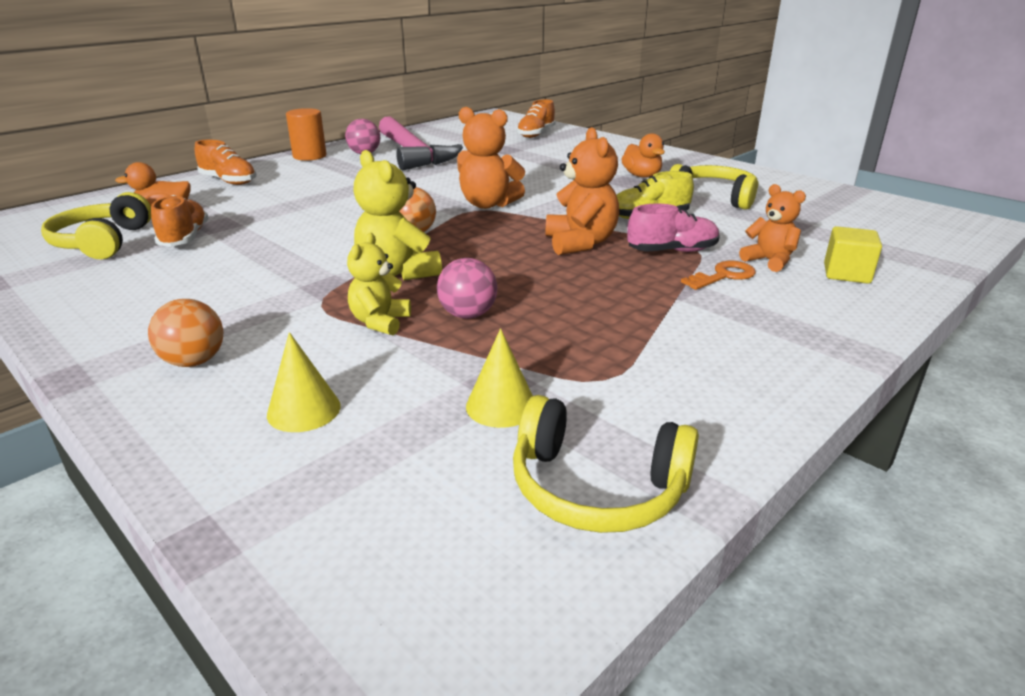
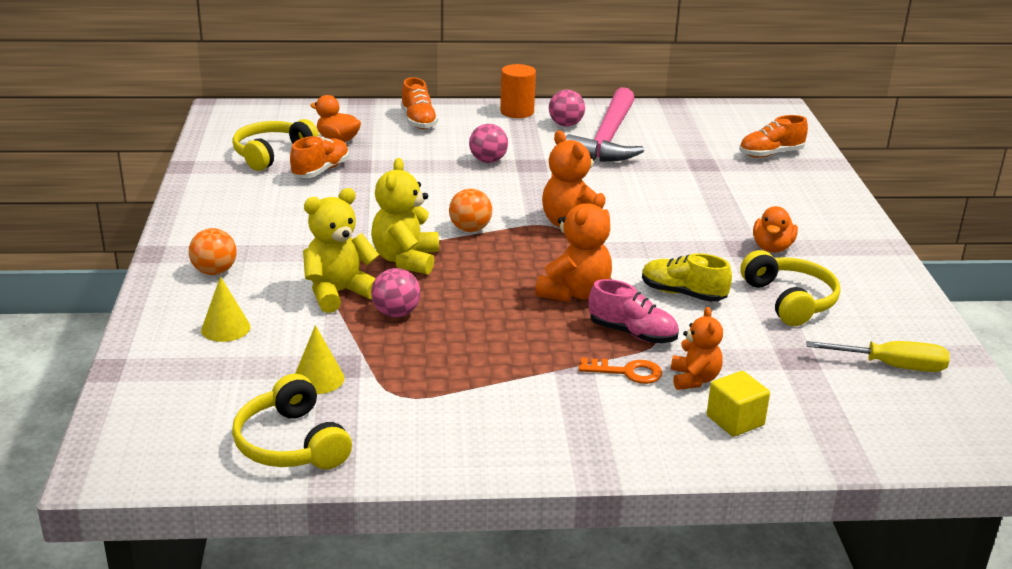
camera: 40 degrees right, 0 degrees up
(342, 188) = (488, 161): none -> pink ball
(380, 322) = (339, 293): yellow teddy bear -> yellow teddy bear, size x1.55
(838, 209) = (892, 366): none -> yellow screwdriver

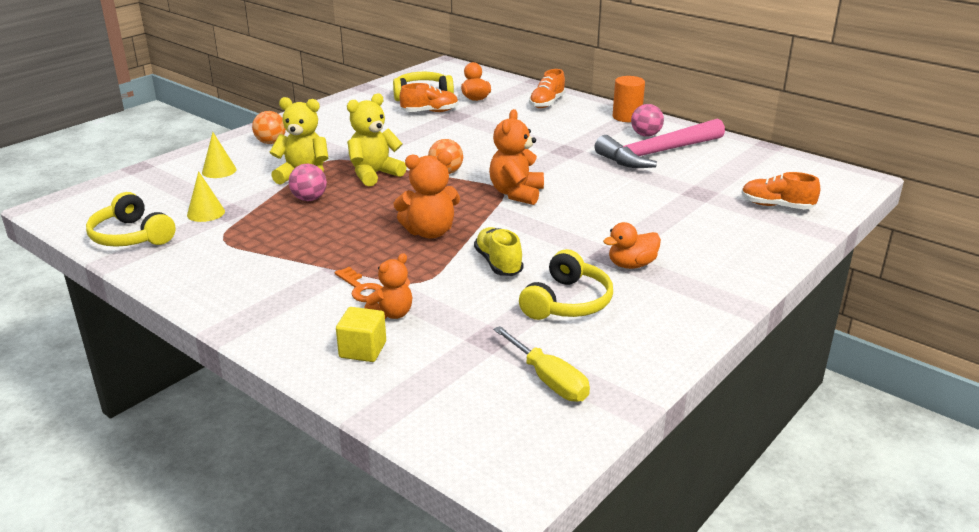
camera: 45 degrees right, 0 degrees up
(291, 443) = (131, 236): yellow headphones -> yellow headphones turned 60 degrees counterclockwise
(488, 161) = (542, 139): pink ball -> none
(632, 333) = (413, 270): pink shoe -> none

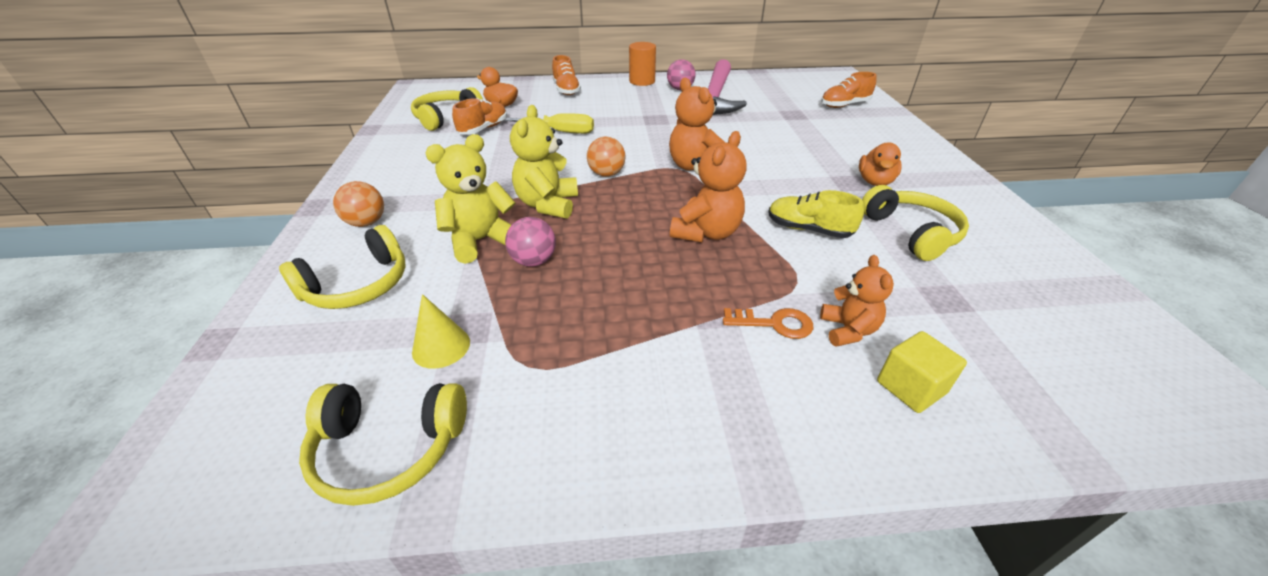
camera: 45 degrees left, 10 degrees up
(219, 171) = (358, 285): yellow cone -> yellow headphones
(548, 380) = (1047, 305): yellow screwdriver -> yellow screwdriver (561, 132)

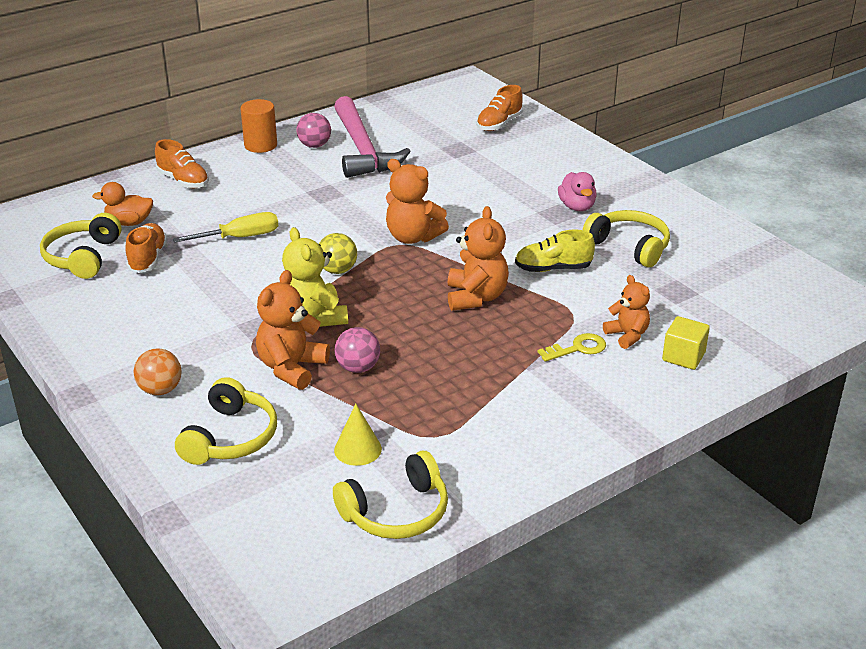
camera: 30 degrees left, 5 degrees down
(480, 241) = (291, 368): yellow teddy bear -> orange teddy bear
(606, 174) = (337, 270): orange ball -> yellow ball
(774, 324) = (577, 348): orange key -> yellow key
(875, 182) = (577, 207): orange duck -> pink duck

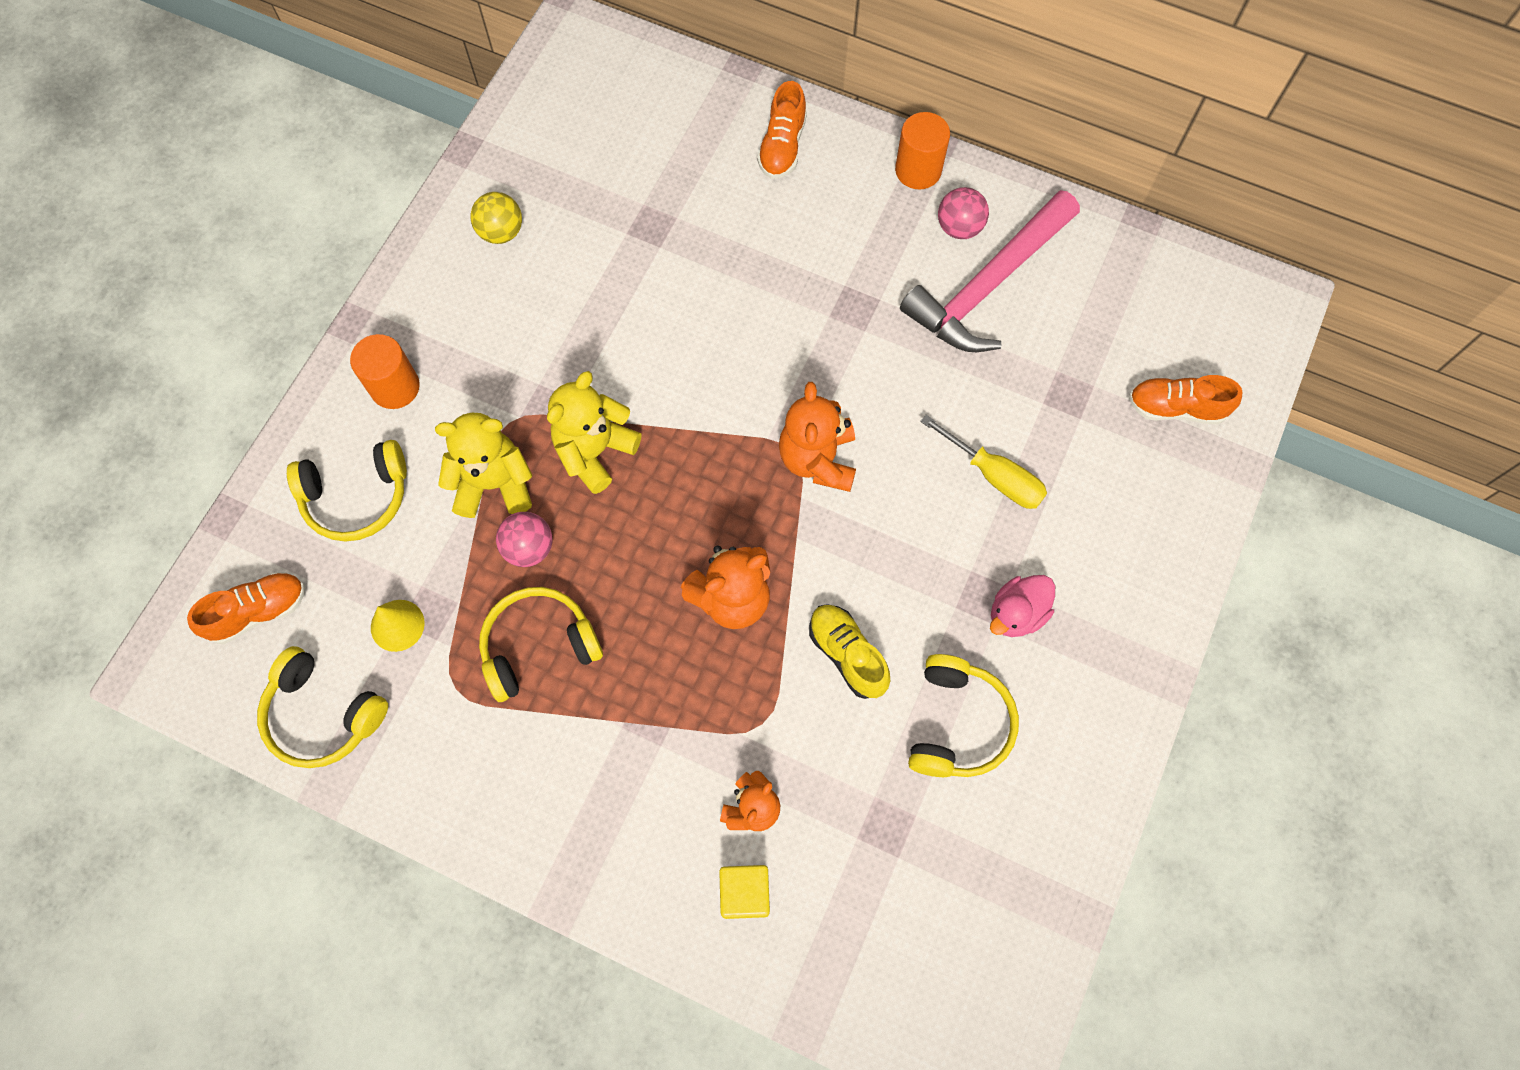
camera: 60 degrees right, 35 degrees up
(83, 257) = (572, 160): yellow headphones -> yellow headphones (538, 646)
(129, 222) = (663, 155): orange duck -> none
(148, 259) = (606, 221): orange shoe -> orange shoe (258, 612)
(160, 390) = (395, 387): orange ball -> orange cylinder
(240, 237) = (702, 281): yellow screwdriver -> yellow screwdriver (994, 476)
(291, 368) = (494, 484): orange teddy bear -> yellow teddy bear
(337, 270) = (698, 420): yellow ball -> yellow ball (501, 232)
(577, 348) = (692, 762): yellow key -> none

